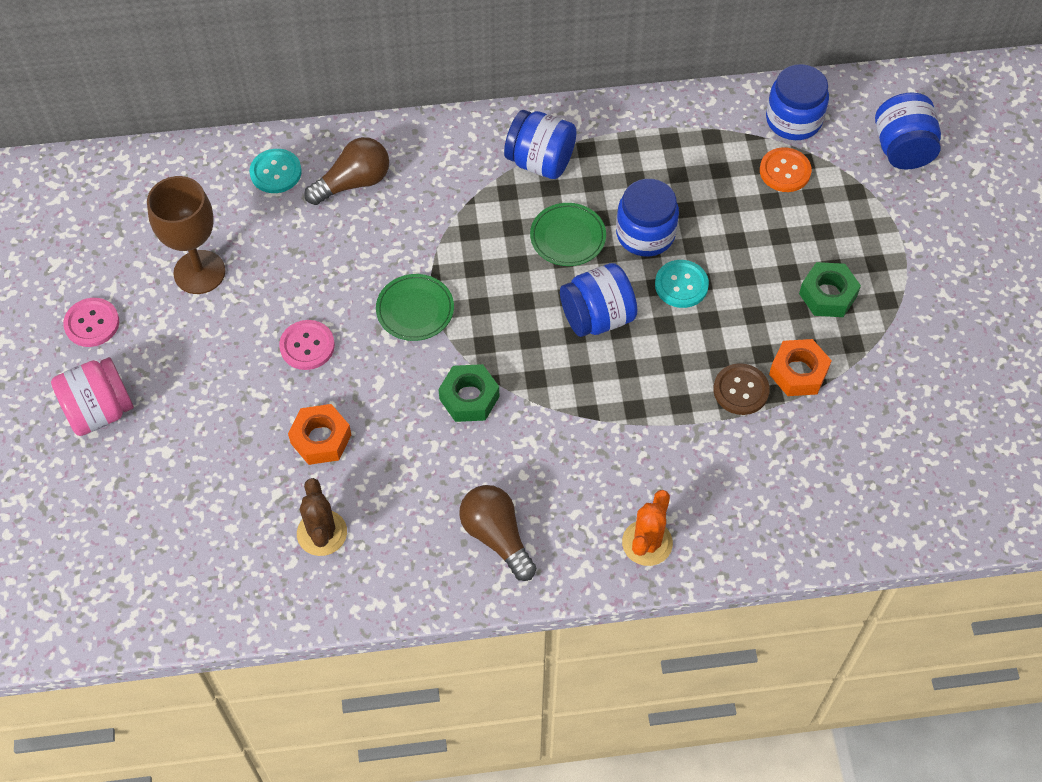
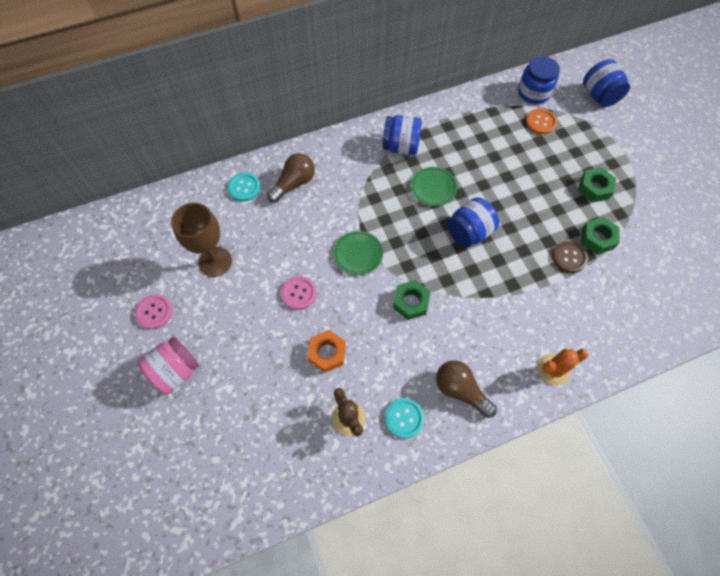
camera: 15 degrees left, 5 degrees up
(645, 234) = (477, 176): blue jar -> none
(647, 543) = (553, 369): orange cactus -> orange cactus turned 60 degrees clockwise
(681, 285) = (509, 201): turquoise button -> turquoise button (404, 418)
(798, 372) = (597, 238): orange nut -> green nut

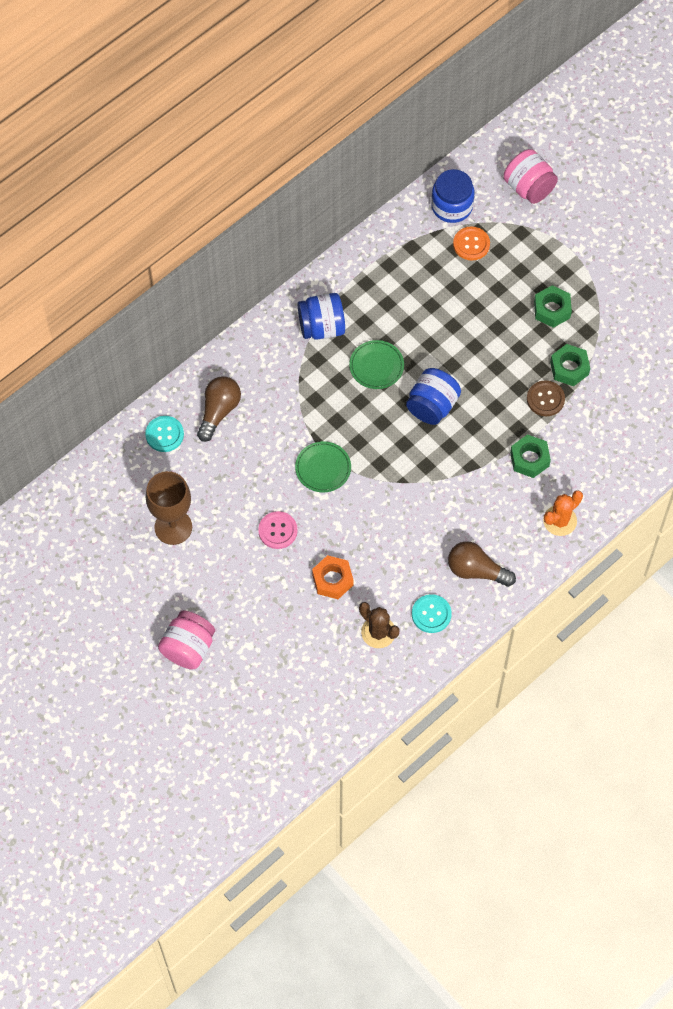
camera: 20 degrees left, 0 degrees up
(154, 312) = (135, 600): pink button -> none
(411, 302) = (397, 501): green nut -> green nut (529, 459)
(599, 96) = (528, 188): blue jar -> pink jar

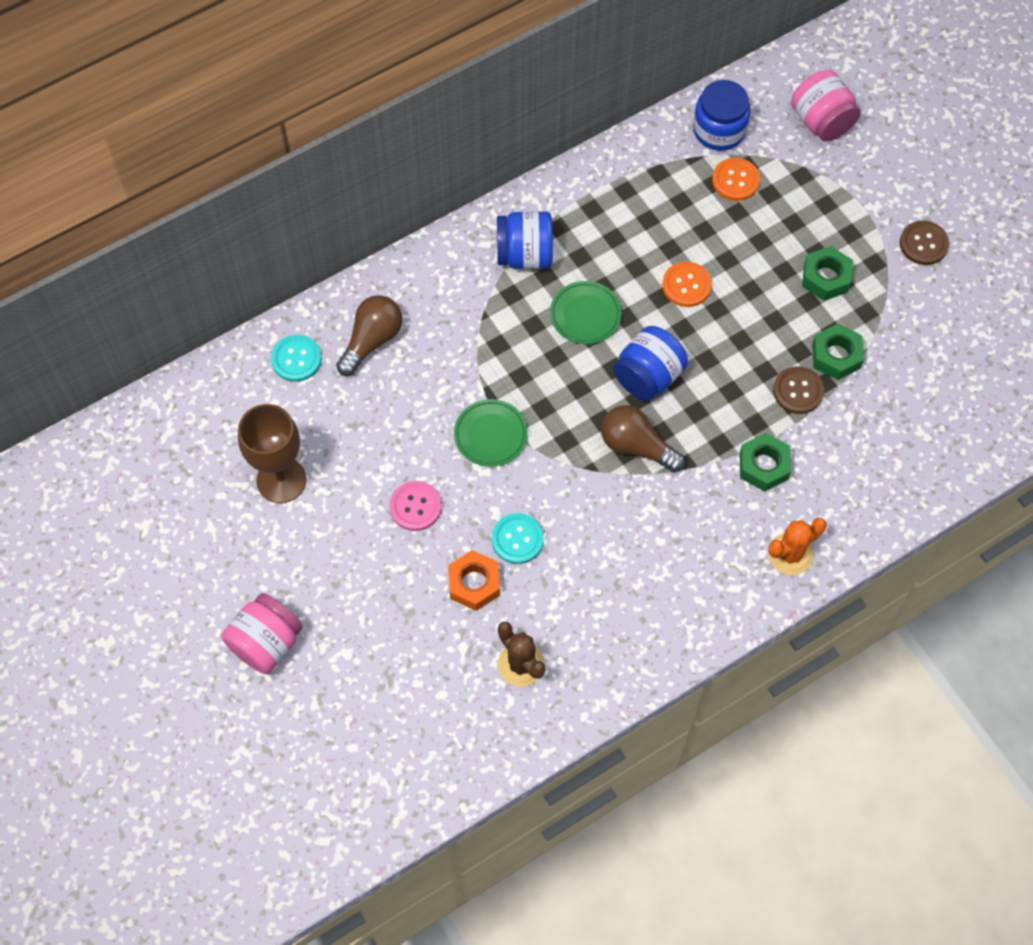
camera: 10 degrees right, 0 degrees up
(431, 614) = (596, 652): turquoise button -> turquoise button (517, 539)
(448, 332) = (686, 285): none -> orange button
(476, 570) = (667, 603): brown light bulb -> brown light bulb (637, 446)
(621, 272) = (923, 244): none -> brown button

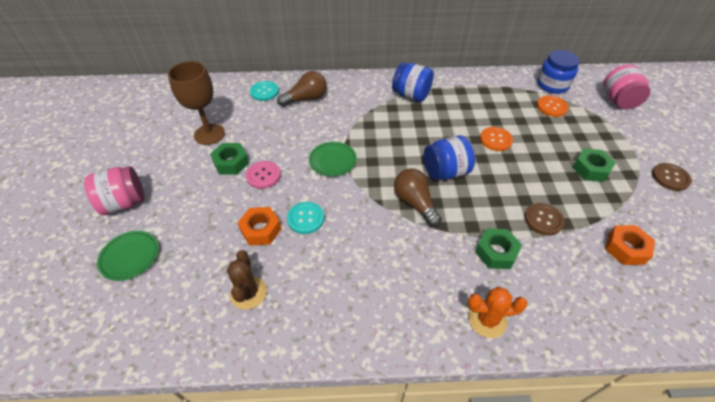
camera: 30 degrees right, 15 degrees down
(585, 315) = (426, 130): green plate -> green plate (130, 257)
(836, 356) = (580, 212): green nut -> green nut (231, 163)
(901, 385) = (625, 248): none -> orange nut

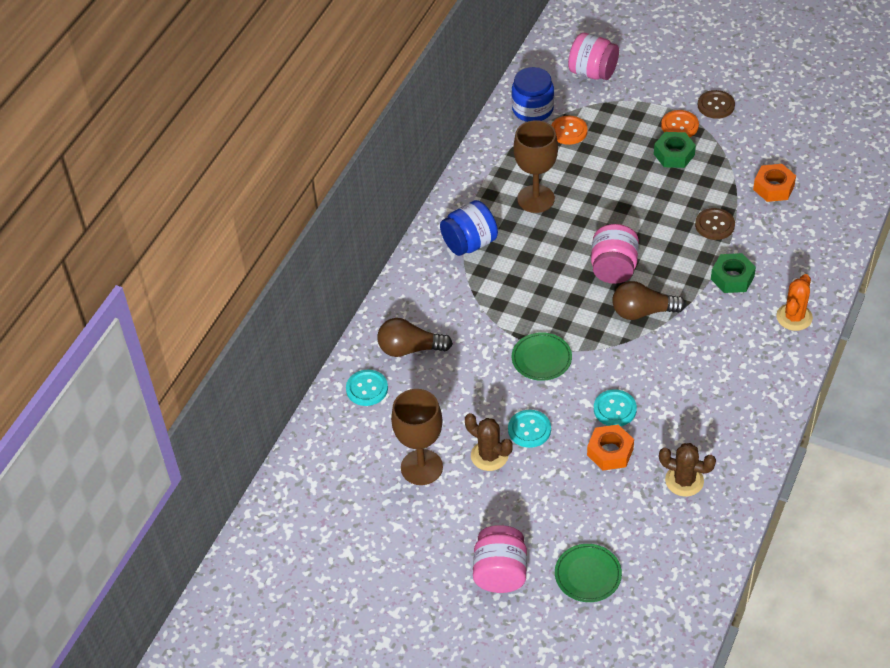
camera: 60 degrees left, 0 degrees up
(231, 163) = (489, 456): green nut -> brown cactus
(263, 176) = (529, 429): pink button -> turquoise button
(306, 98) = (410, 349): brown light bulb -> brown light bulb turned 90 degrees counterclockwise
(445, 172) = (613, 268): blue jar -> pink jar
(475, 111) = (536, 199): none -> brown goblet
(495, 140) = (591, 205): orange button -> orange button (679, 125)

